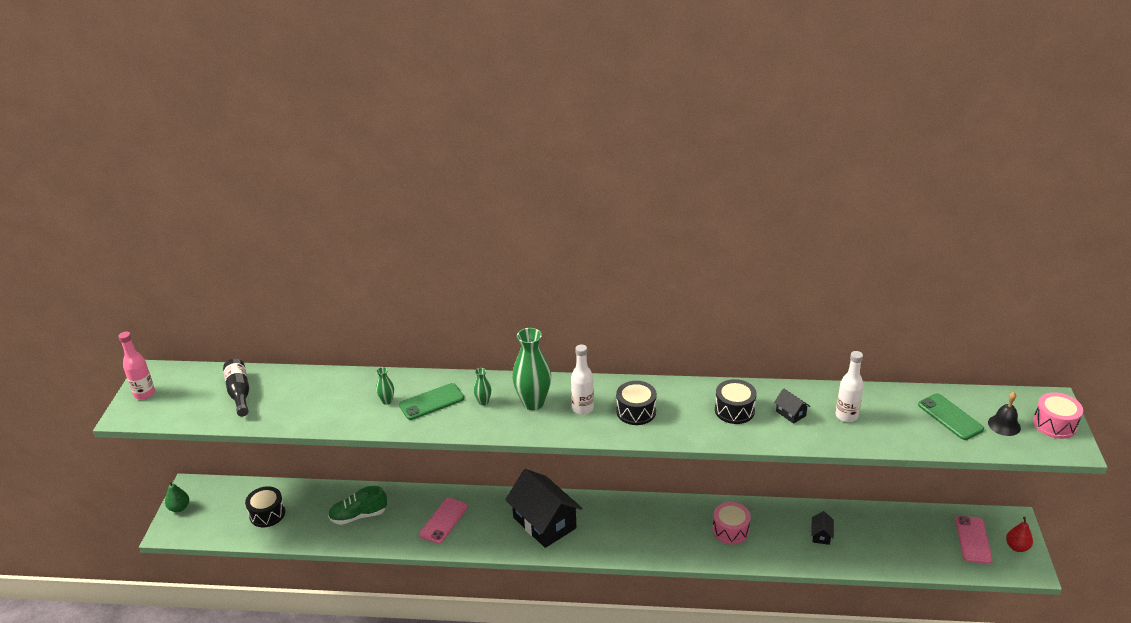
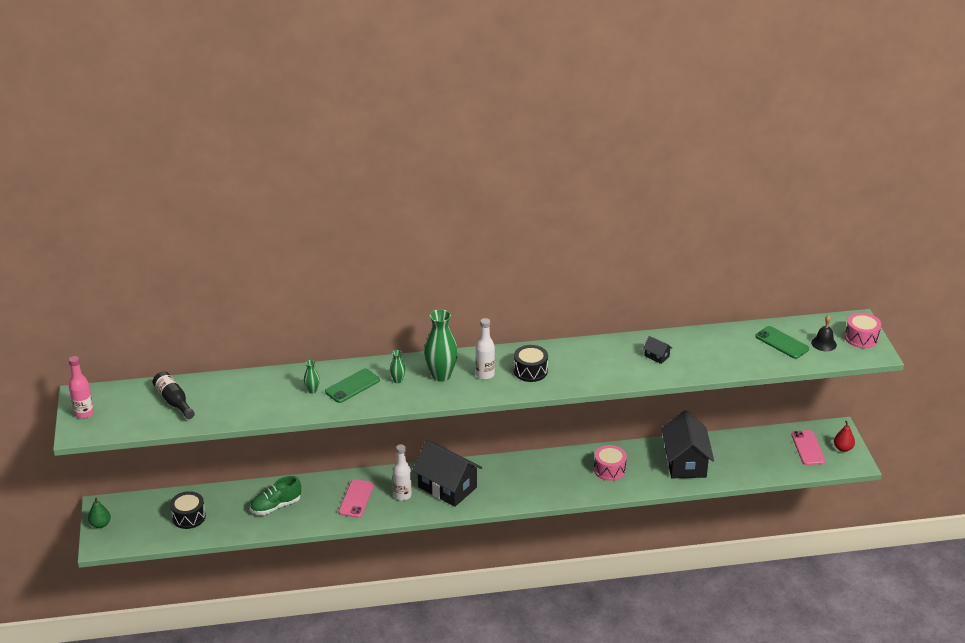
camera: 15 degrees left, 0 degrees up
(734, 410) = (611, 360): black drum -> none
(821, 535) = (685, 462): black house -> black house, size x2.44
(846, 416) = (701, 352): white bottle -> white bottle (402, 495)

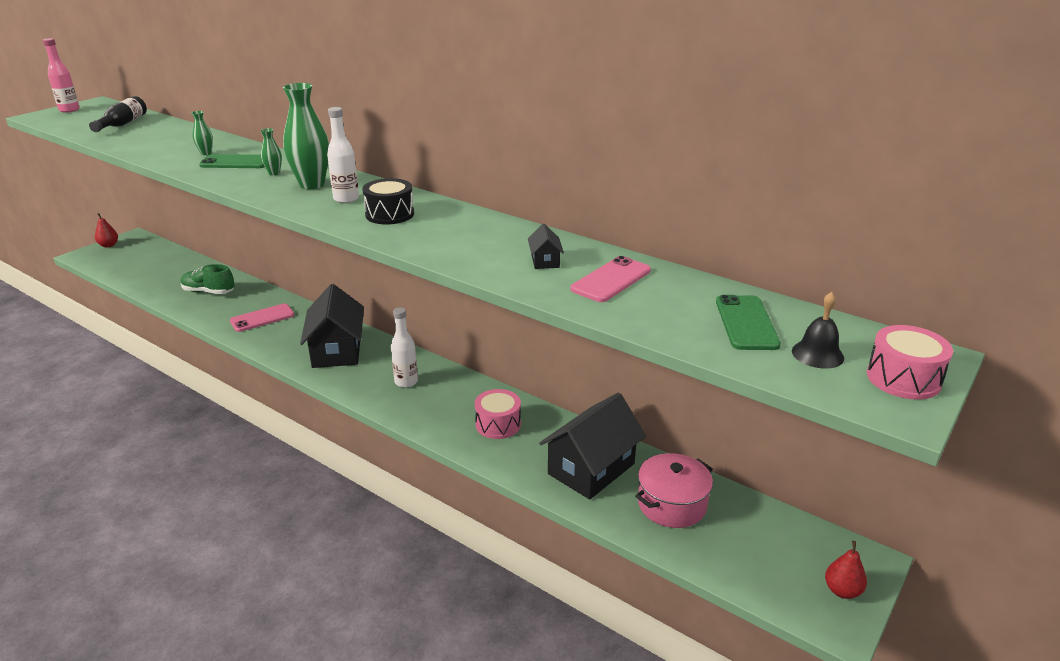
camera: 45 degrees right, 5 degrees down
(100, 524) = (109, 245): green pear -> red pear
(189, 517) = (153, 268): black drum -> none
(402, 495) = (295, 335): white bottle -> white bottle (406, 382)
(740, 456) = (672, 504): none -> pink pot
(808, 448) = (784, 555): pink phone -> pink phone (611, 280)

